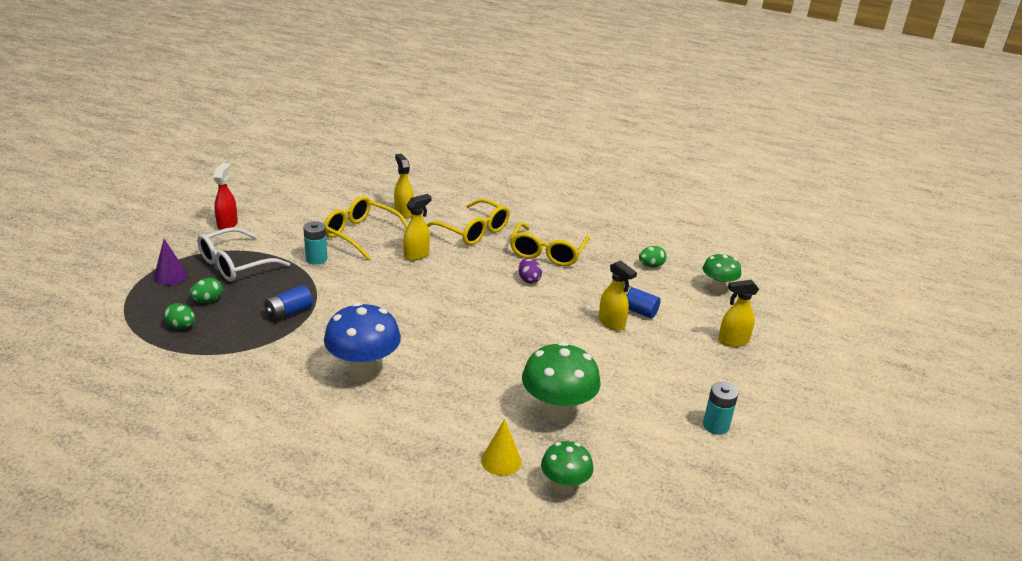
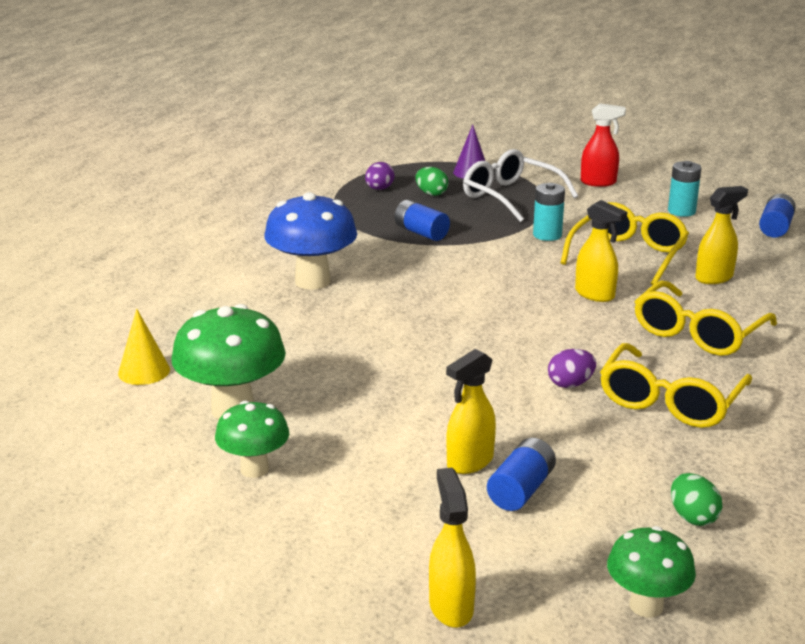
camera: 90 degrees right, 5 degrees down
(181, 326) = (379, 189): green egg -> purple egg
(338, 179) = (775, 228): none -> blue battery
(547, 252) = (670, 401): yellow glasses -> yellow glasses turned 75 degrees counterclockwise
(564, 487) = (88, 414): green mushroom -> green mushroom (254, 469)
(715, 426) = (197, 558): turquoise battery -> turquoise battery (681, 211)

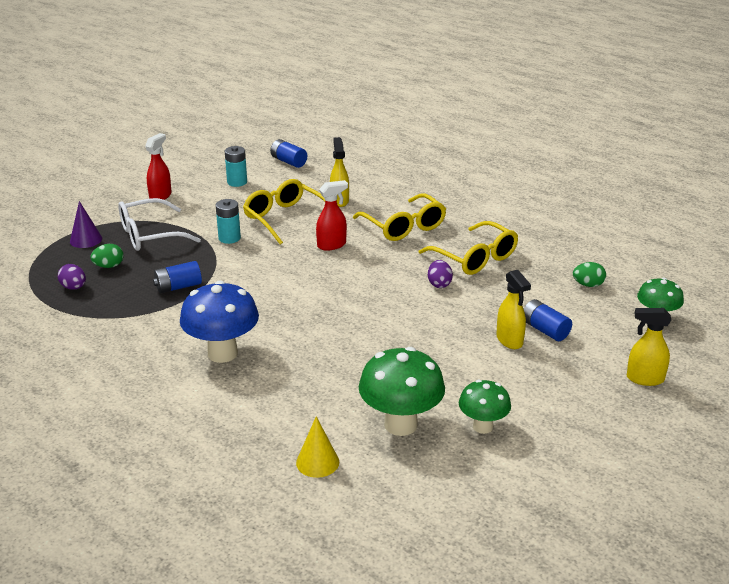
camera: 70 degrees left, 5 degrees up
(595, 295) = (332, 245): yellow spray bottle -> red spray bottle

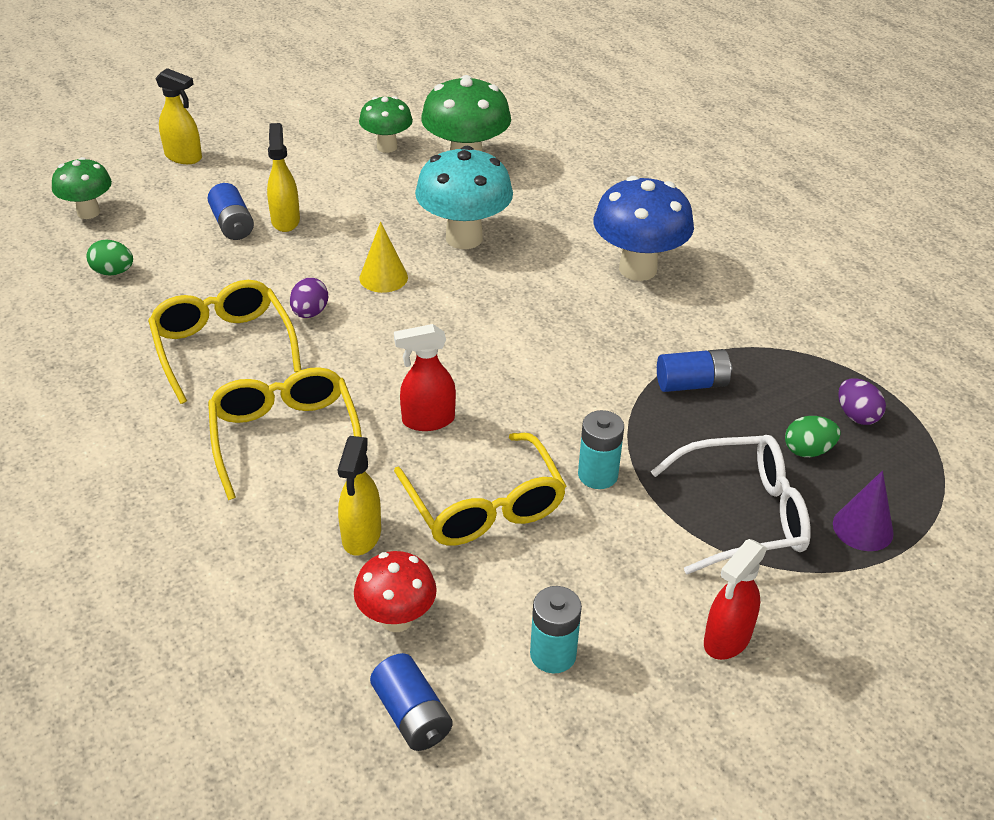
camera: 165 degrees left, 10 degrees up
(308, 181) = (396, 619): none -> red mushroom
(317, 462) = (561, 147): yellow cone -> yellow cone (383, 277)
(365, 352) = (464, 238): none -> turquoise mushroom

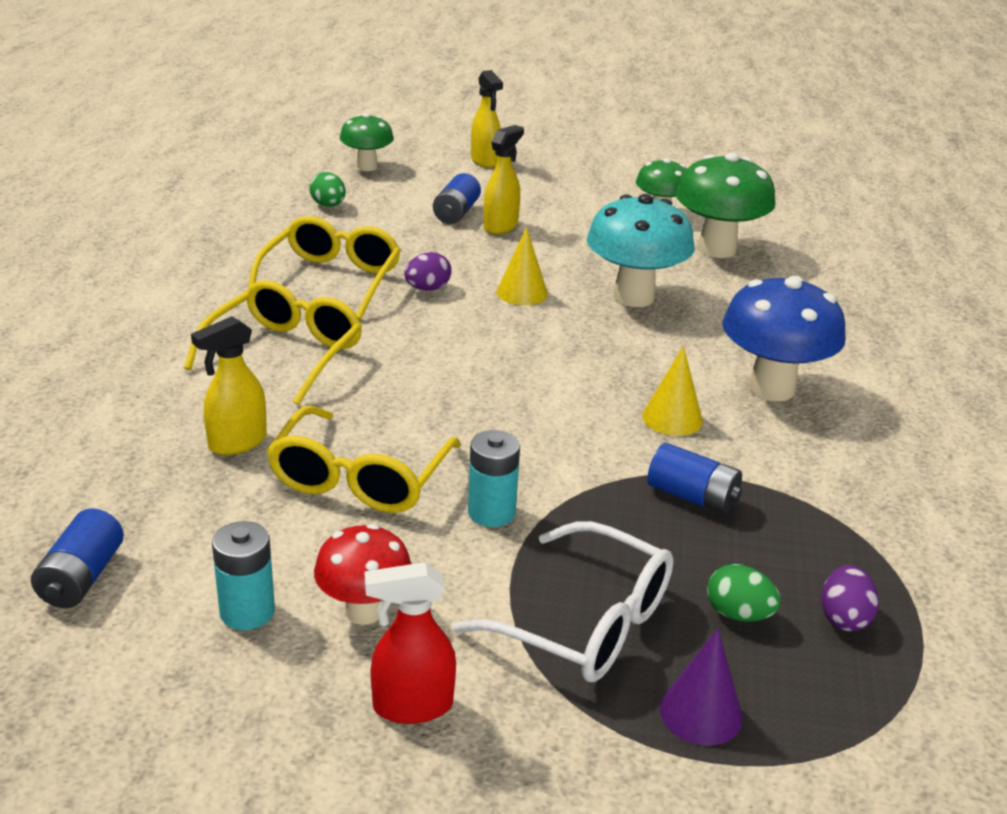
camera: 40 degrees right, 10 degrees down
(396, 619) = (174, 510): red mushroom -> red mushroom (364, 611)
(427, 420) = (407, 398): red spray bottle -> none
(610, 330) = (672, 418): none -> yellow cone

